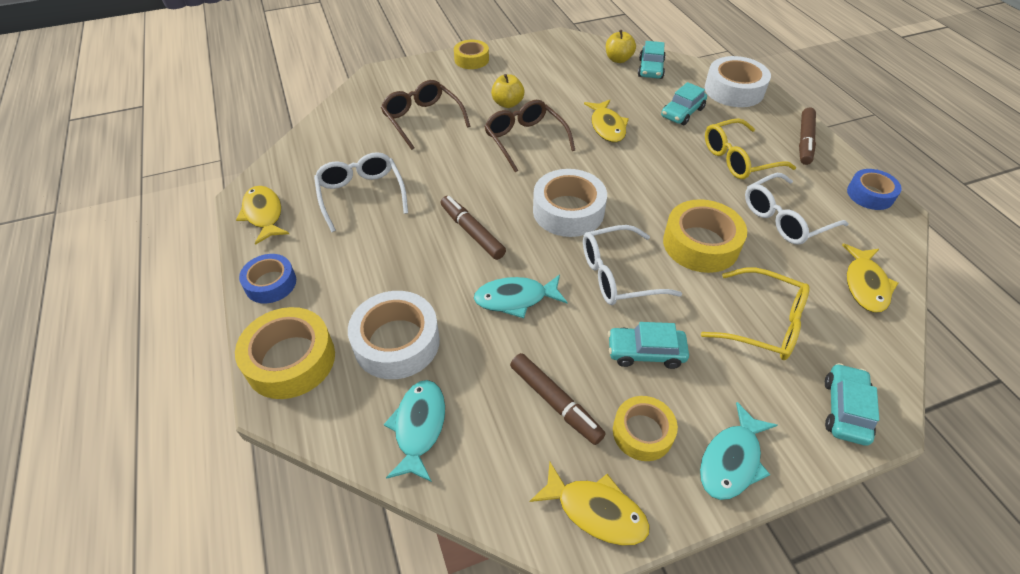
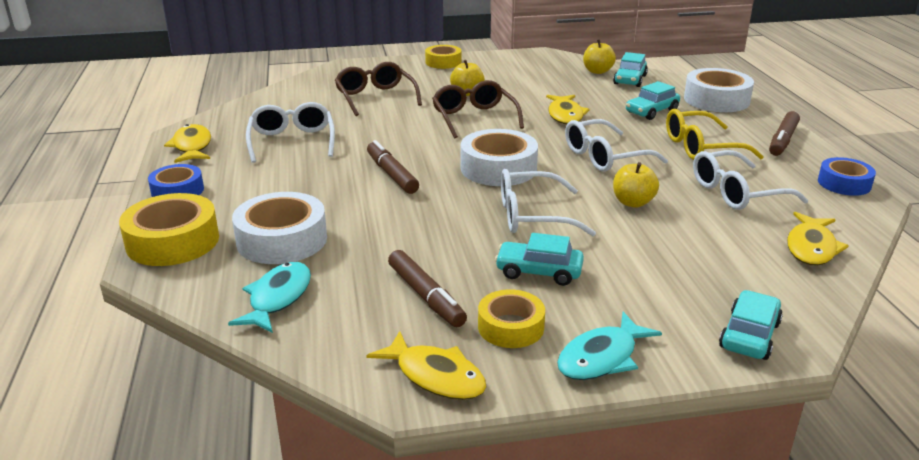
camera: 10 degrees right, 20 degrees down
(515, 299) = (416, 222): turquoise fish -> none
(658, 183) = (604, 157): none -> white glasses
(700, 244) = (633, 202): yellow tape -> yellow apple
(763, 323) = (680, 264): yellow glasses -> none

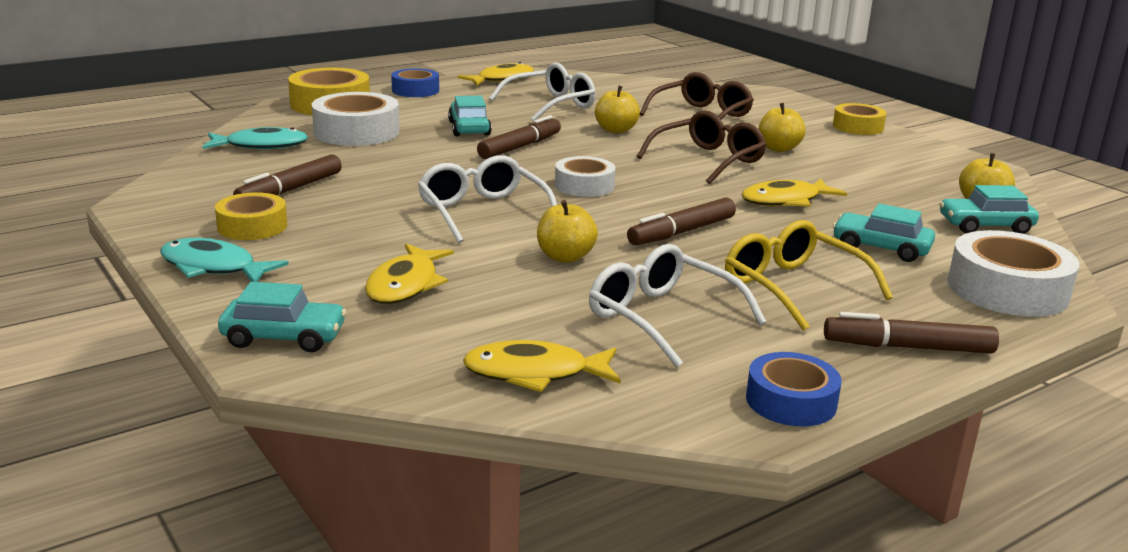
camera: 65 degrees right, 5 degrees down
(382, 132) = (616, 130): none -> yellow apple
(435, 376) = (165, 209): yellow fish -> yellow fish (405, 285)
(498, 168) = (584, 186): white tape -> white tape, size x0.63
(539, 271) = (363, 227): turquoise car -> turquoise car (469, 128)
(604, 157) = (681, 232): white glasses -> brown marker

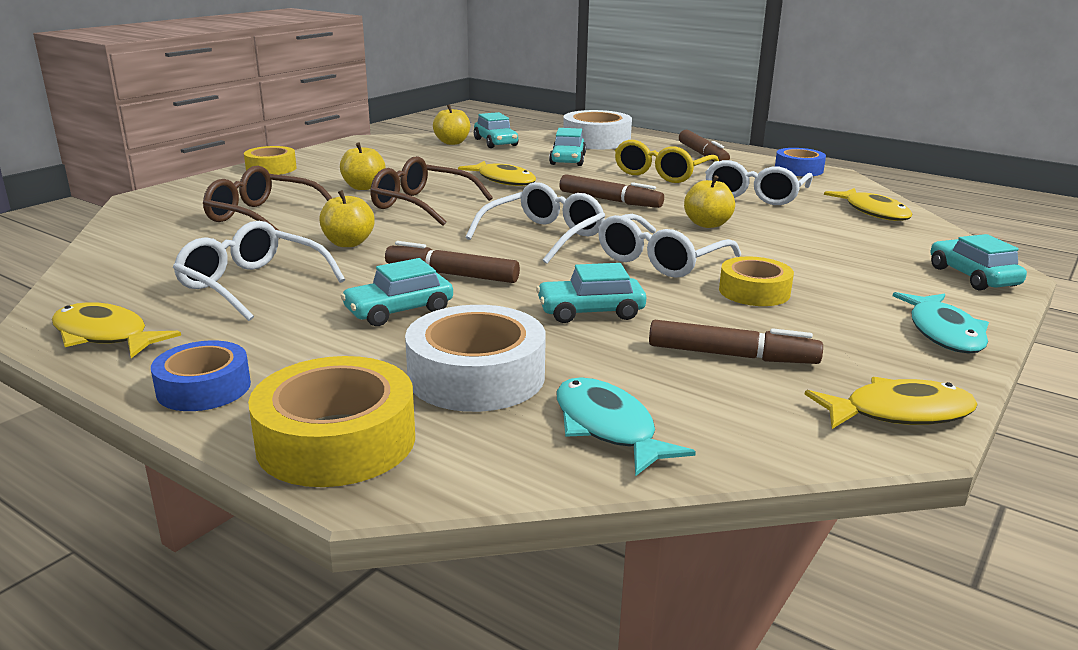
camera: 110 degrees left, 0 degrees up
(252, 226) = (845, 344): yellow tape -> yellow tape (754, 291)
(405, 285) = (836, 259): yellow fish -> yellow fish (899, 413)
(408, 170) = (590, 311): none -> turquoise car
(584, 186) = (544, 236): white tape -> white glasses

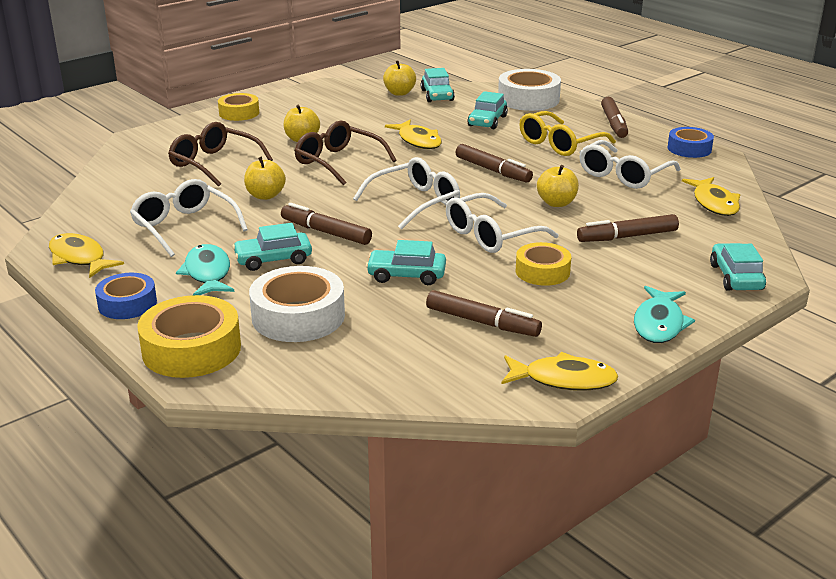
camera: 15 degrees right, 5 degrees up
(608, 428) = (360, 363): turquoise fish -> turquoise fish (208, 273)
(815, 249) = (627, 237): none -> brown marker

